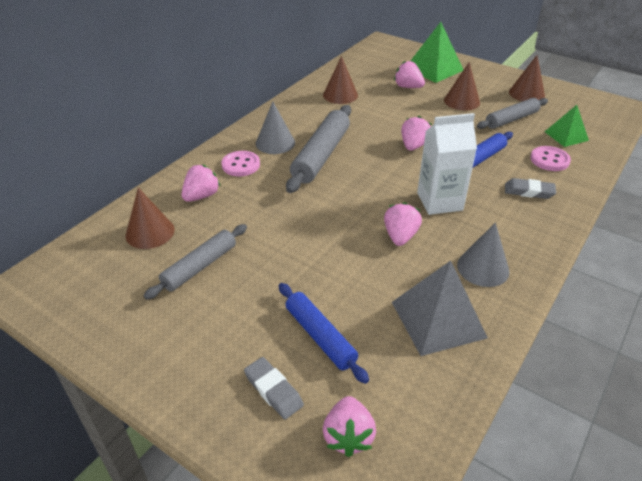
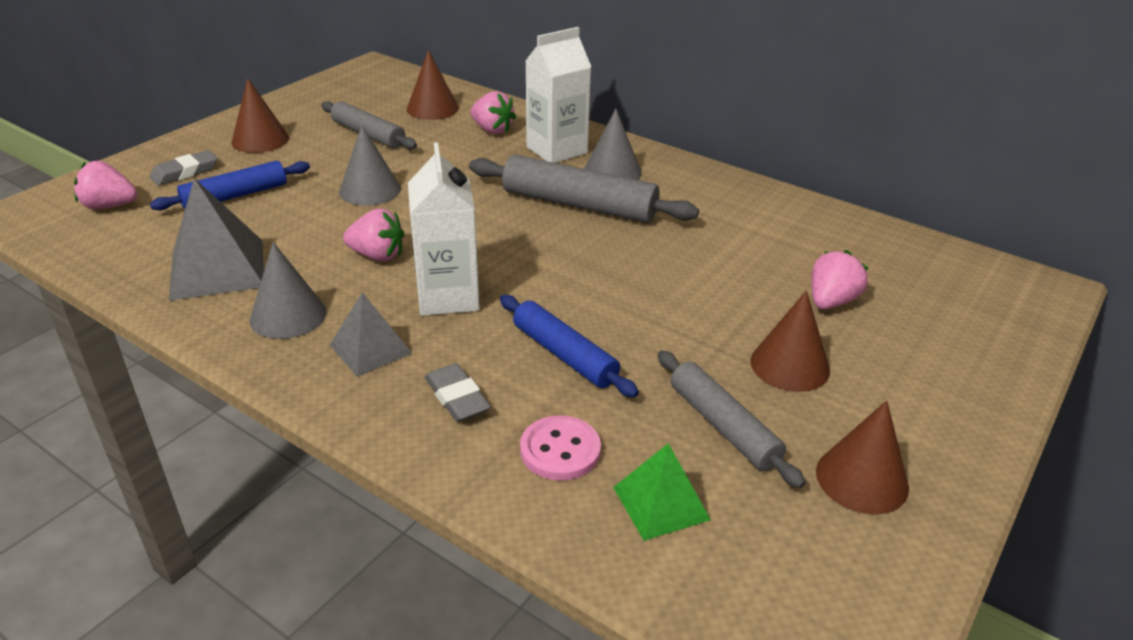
camera: 90 degrees right, 5 degrees down
(241, 165) = (556, 150): pink button -> white carton
(305, 252) = (370, 190): none -> grey cone
(340, 95) = (773, 227): brown cone -> brown cone (260, 140)
(413, 146) = (608, 288): pink strawberry -> none
(434, 69) = (934, 345): green pyramid -> none
(502, 227) = (370, 349): none -> grey pyramid
(529, 191) = (457, 398): grey eraser -> grey eraser turned 45 degrees counterclockwise

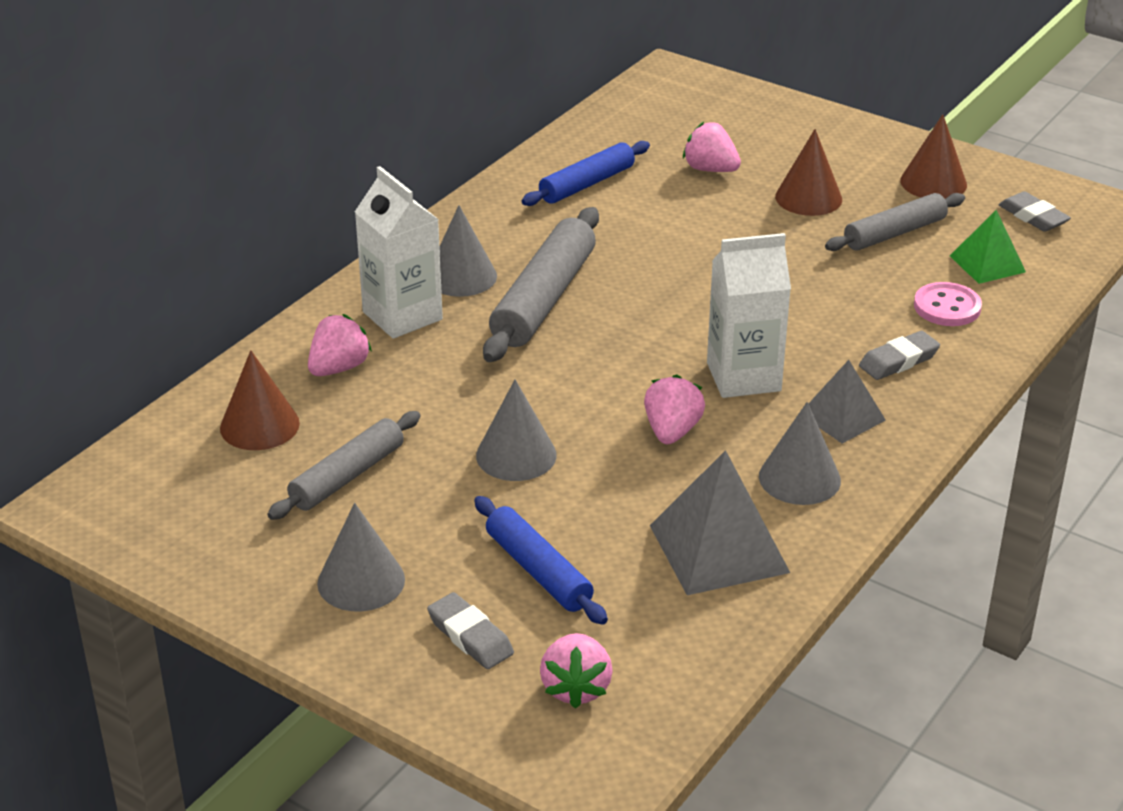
camera: 90 degrees left, 0 degrees up
(260, 140) = (361, 581): brown cone -> grey cone
(564, 355) = (823, 306): blue rolling pin -> blue rolling pin (587, 184)
(795, 576) = (1033, 217): none -> grey eraser

